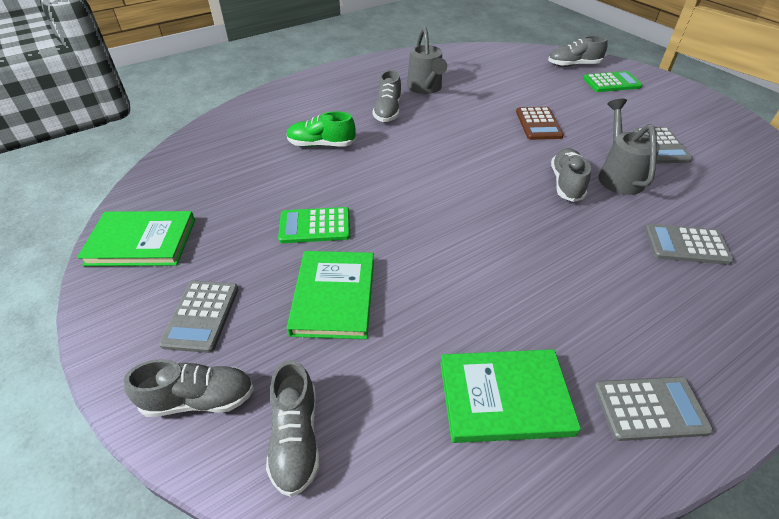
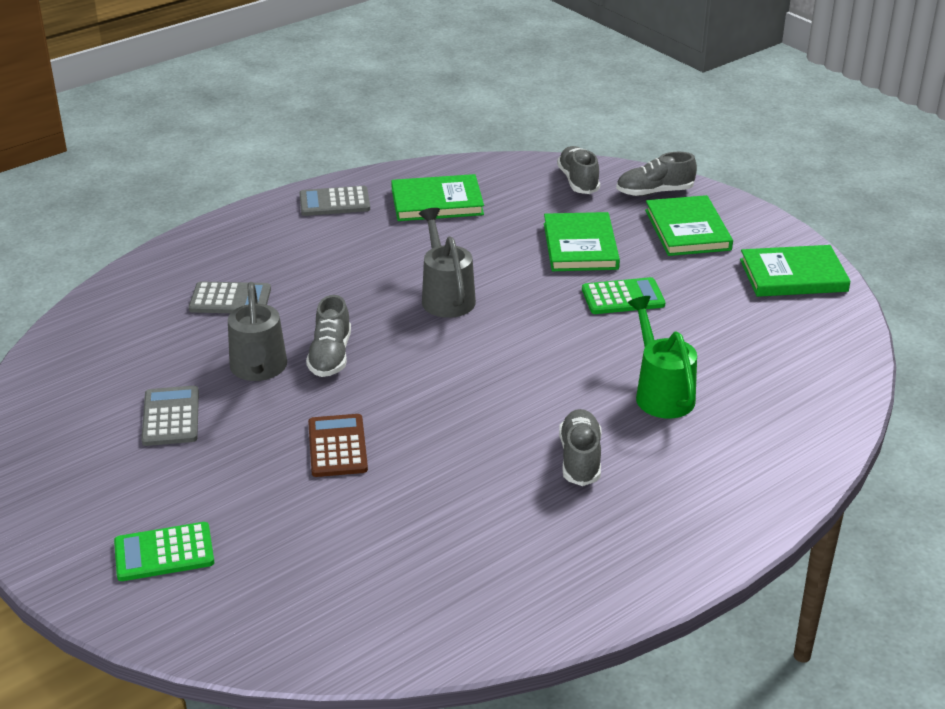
camera: 175 degrees right, 10 degrees down
(201, 316) = (687, 230): grey calculator -> green book
(321, 144) = (661, 393): green shoe -> green watering can
(425, 88) = (523, 517): grey watering can -> grey watering can (446, 297)
(573, 65) = (214, 605): grey shoe -> none

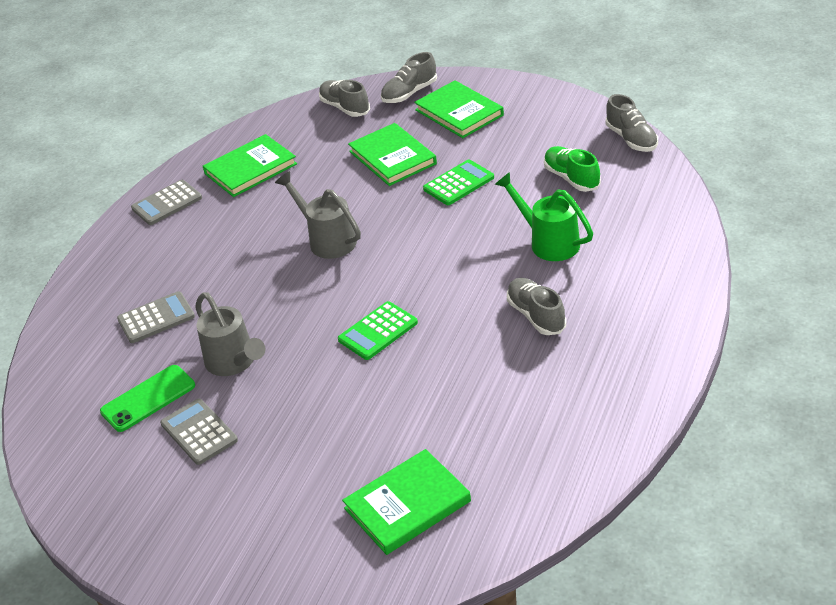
camera: 25 degrees left, 5 degrees up
(157, 366) = (148, 398): none -> green phone
(164, 553) = (297, 536): green calculator -> green calculator (378, 331)
(330, 356) = (281, 326): grey shoe -> grey shoe (631, 139)
(337, 446) = (353, 391): brown calculator -> none
(745, 341) = (571, 178): none -> green shoe
(793, 275) = (562, 116): green book -> green book (407, 505)

